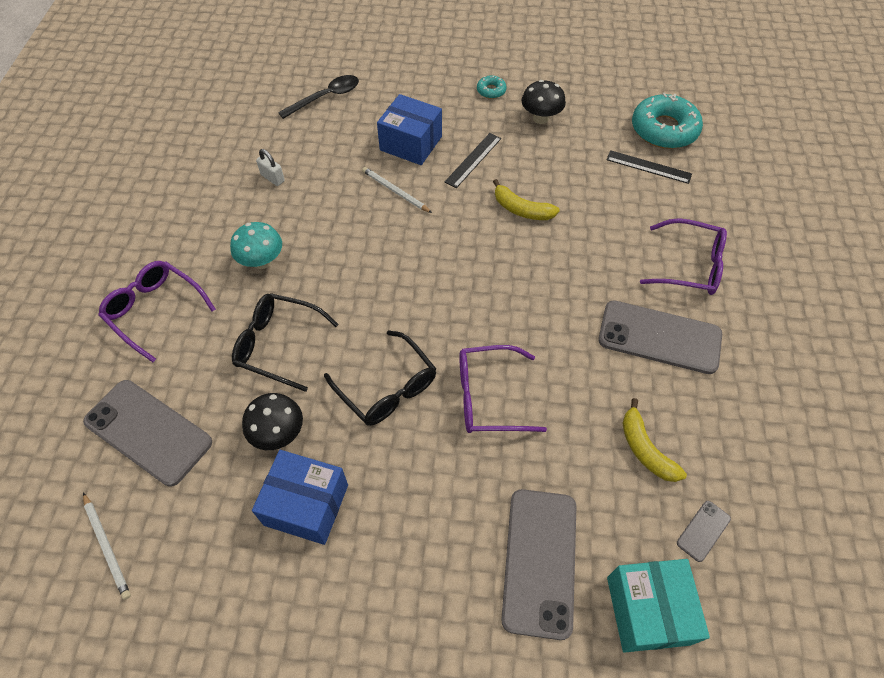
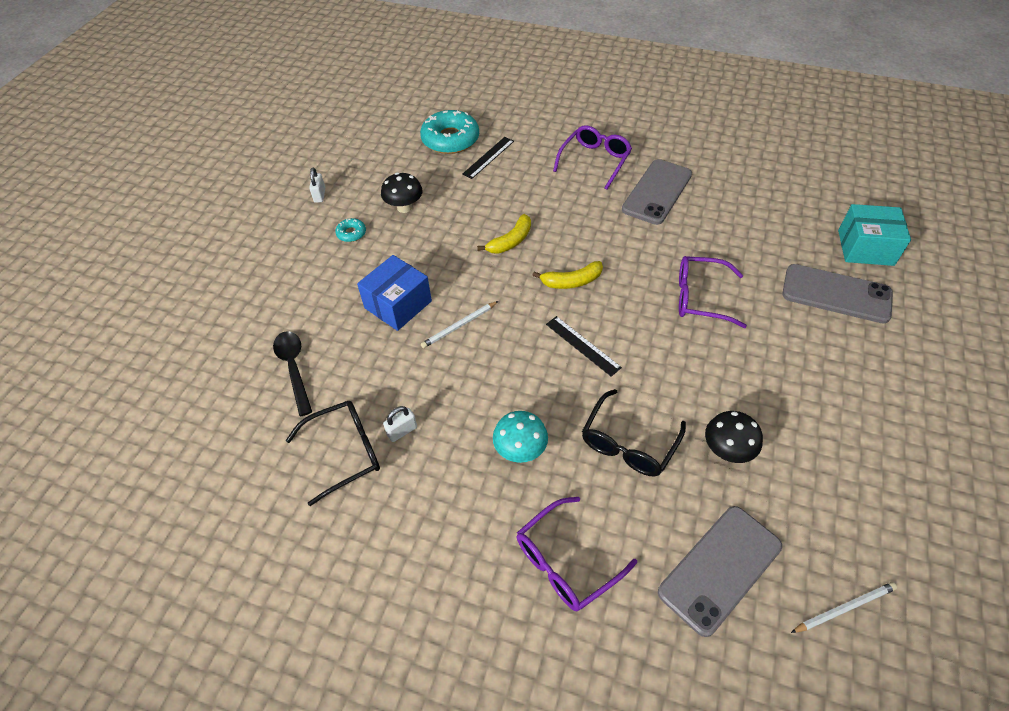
camera: 75 degrees left, 5 degrees down
(306, 504) = (796, 434): blue box -> none
(387, 388) = (686, 363): black glasses -> black glasses (345, 452)
(473, 160) = (439, 262): black ruler -> black ruler (582, 345)
(488, 397) = (700, 297): purple glasses -> purple glasses turned 90 degrees clockwise
(534, 57) = (319, 195): none -> white padlock
(645, 449) = (749, 221): yellow banana -> yellow banana (571, 281)
(703, 531) = (809, 209): grey phone -> none

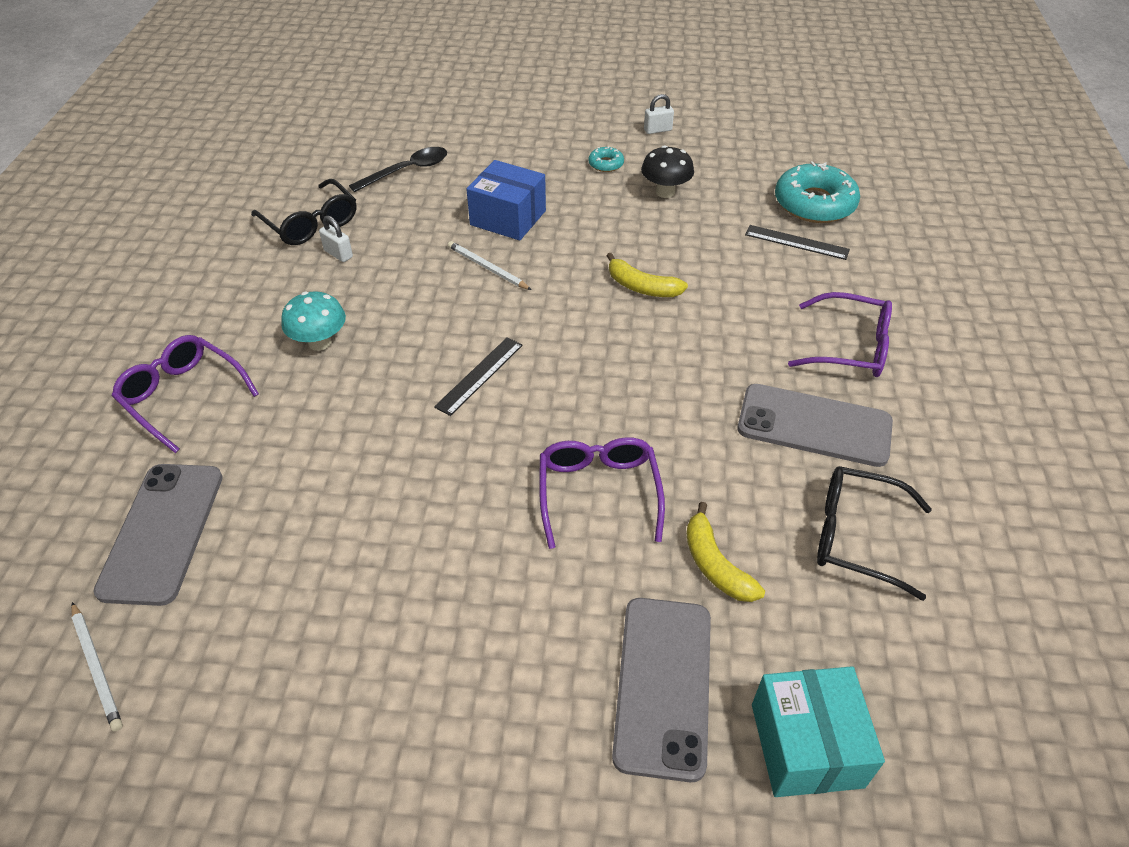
camera: 75 degrees right, 5 degrees down
(571, 281) = (587, 352): yellow banana -> yellow banana (715, 564)
(628, 443) = (334, 433): black glasses -> black glasses (856, 536)
(720, 569) = (162, 532): grey phone -> grey phone turned 60 degrees clockwise
(727, 450) = (329, 534): black mushroom -> none

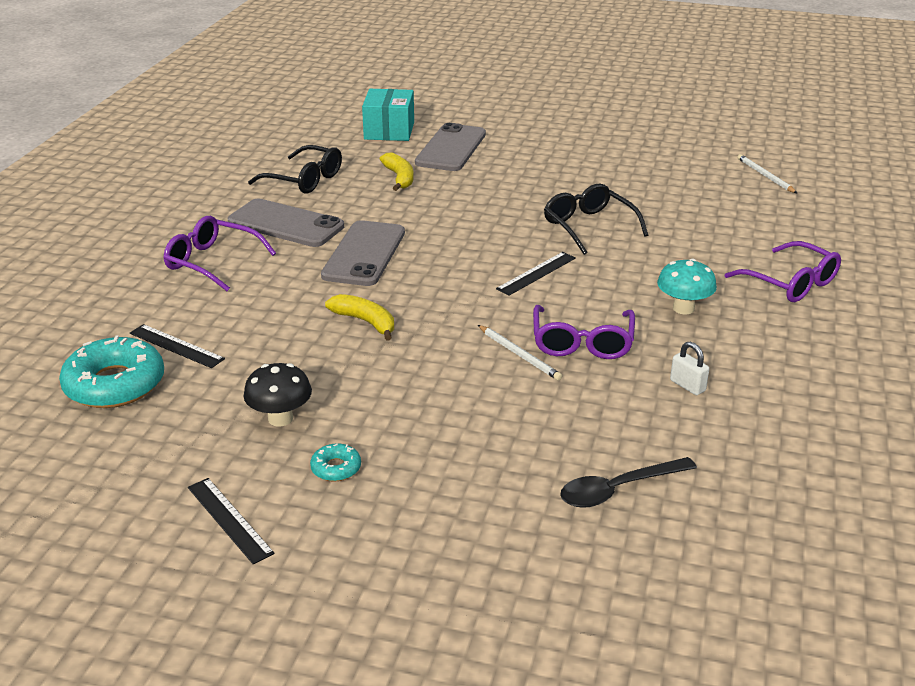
camera: 170 degrees left, 15 degrees down
(162, 532) = (759, 217): grey phone -> grey phone (364, 254)
(311, 223) = (732, 425): black glasses -> black glasses (588, 226)
(508, 218) = (487, 406): blue box -> none
(598, 492) = (460, 209): purple glasses -> purple glasses (582, 343)
(657, 130) = (229, 520): white padlock -> black ruler

